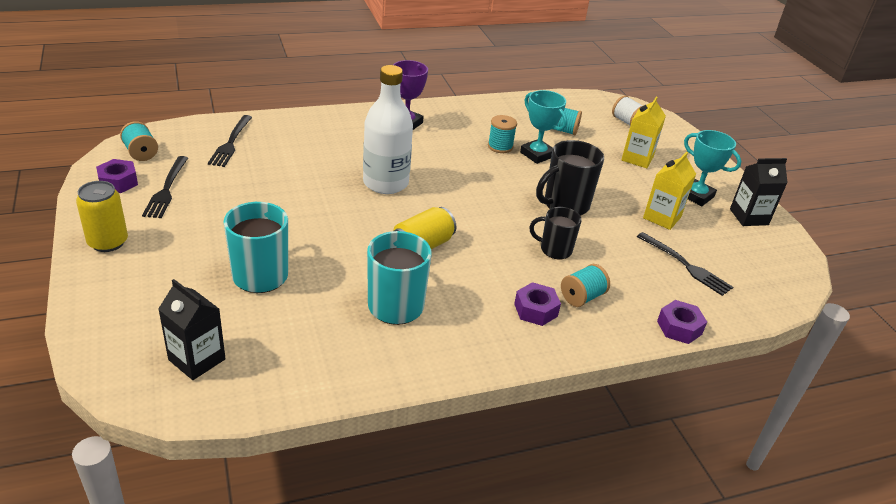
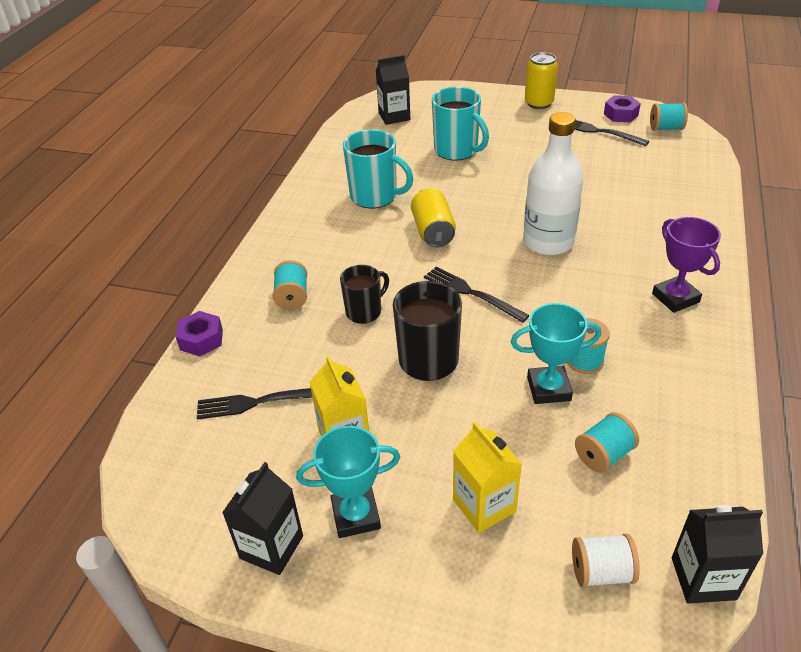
camera: 130 degrees right, 5 degrees up
(230, 143) = (668, 172): black fork -> black fork (470, 293)
(536, 310) = (305, 263): purple nut -> none
(597, 99) = (703, 578): none -> black carton

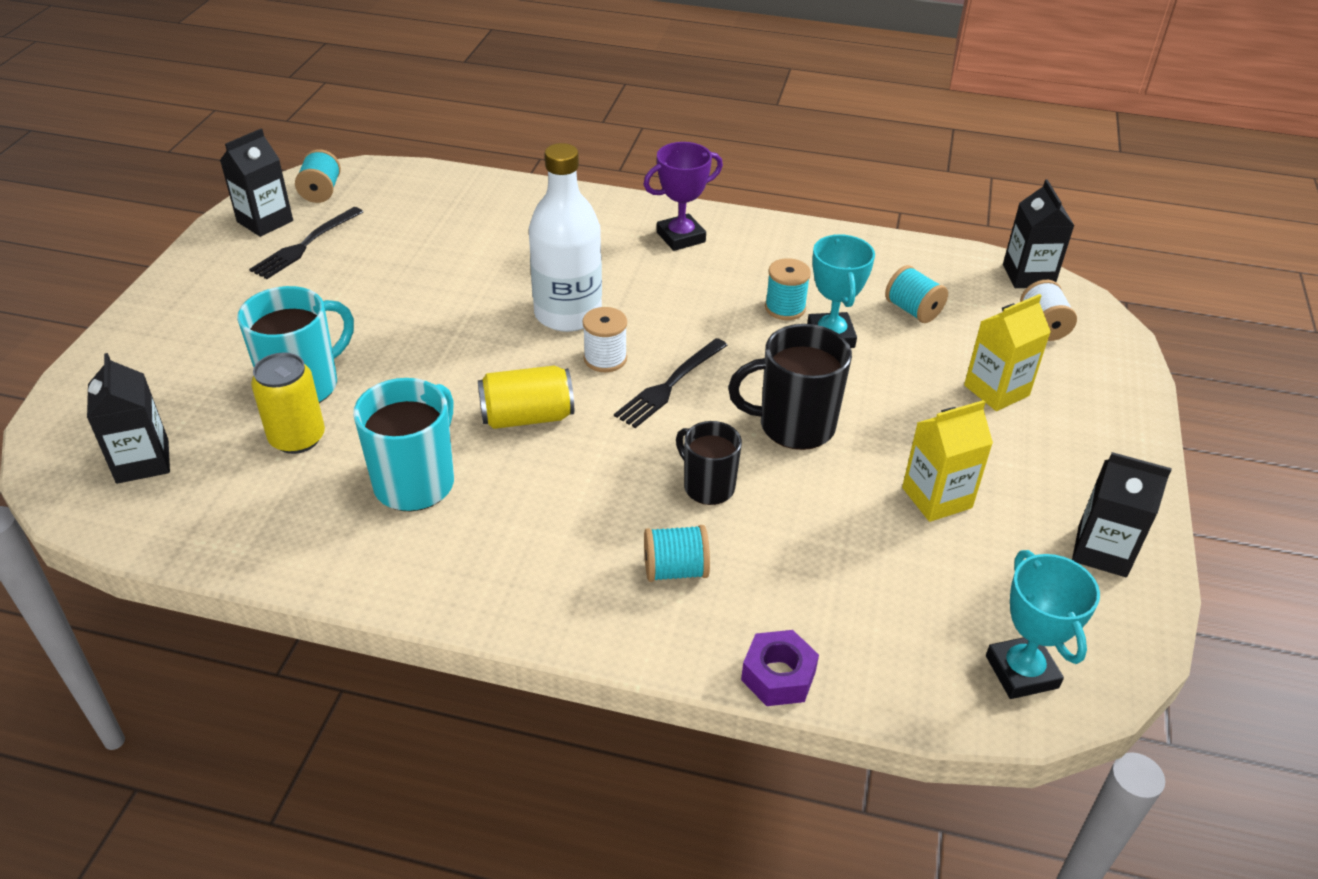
camera: 95 degrees left, 0 degrees up
(257, 402) = (895, 588): black fork -> none
(356, 516) = (1039, 484): turquoise trophy -> turquoise trophy (1021, 672)
(498, 261) = (605, 359): none -> white spool
(539, 103) = (188, 291): yellow can -> yellow can (297, 438)
(621, 114) = (265, 221): purple nut -> black carton

